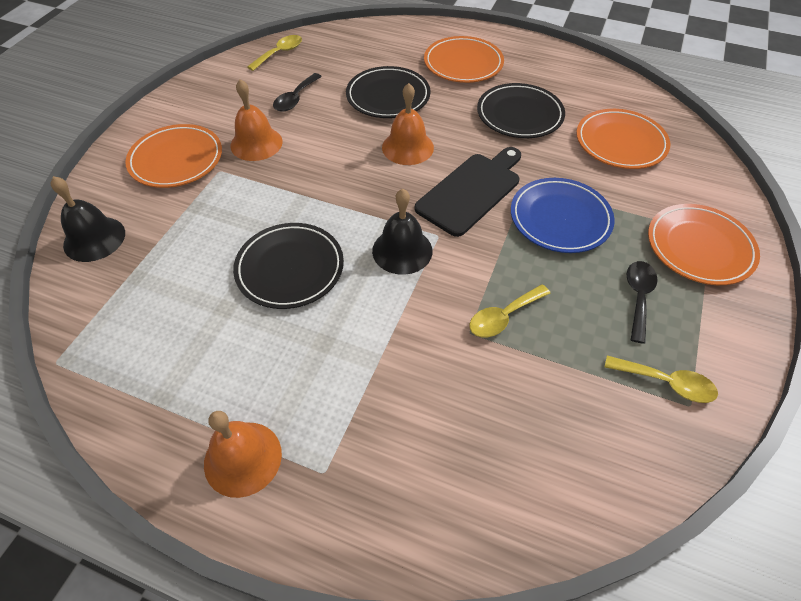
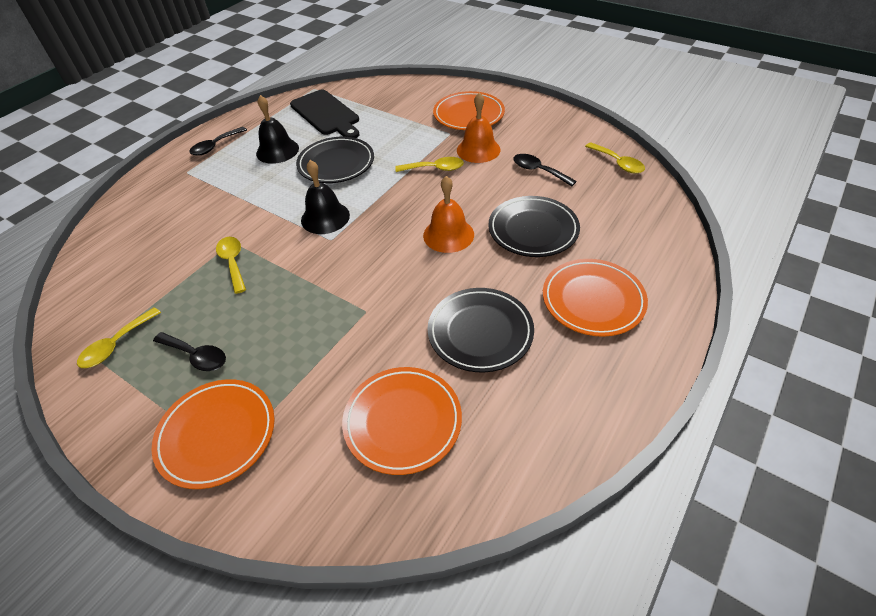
camera: 105 degrees right, 5 degrees down
(94, 239) = (400, 91): black bell -> black bell (277, 150)
(243, 458) = (215, 146): orange bell -> black spoon
(296, 173) = (435, 169): none -> yellow spoon
(471, 191) = (373, 268): black cutting board -> black cutting board (326, 114)
(560, 219) = (311, 325): blue plate -> none

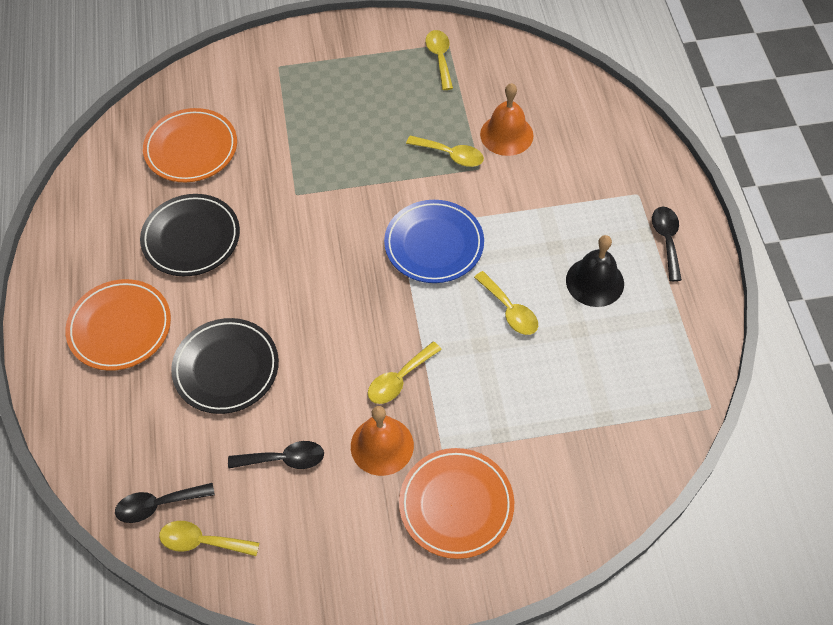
camera: 135 degrees right, 10 degrees up
(196, 356) = (375, 89): black spoon -> black spoon (158, 505)
(217, 434) = (299, 69): orange plate -> none
(325, 217) = (434, 244): black bell -> blue plate
(326, 114) = (625, 373): black cutting board -> none
(336, 164) = (509, 310): black plate -> yellow spoon
(448, 235) = (301, 306): orange bell -> orange bell (506, 134)

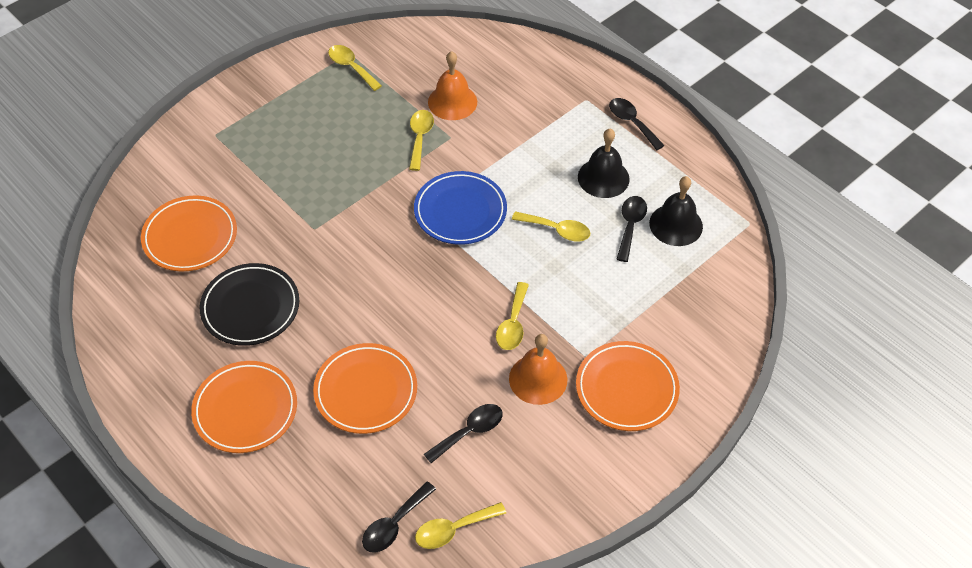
camera: 35 degrees left, 5 degrees down
(226, 368) = (366, 391): black plate -> orange plate
(451, 155) = (420, 138): yellow spoon -> yellow spoon turned 75 degrees counterclockwise
(584, 344) = (630, 226): none -> black spoon
(631, 367) = (676, 224): none -> black bell

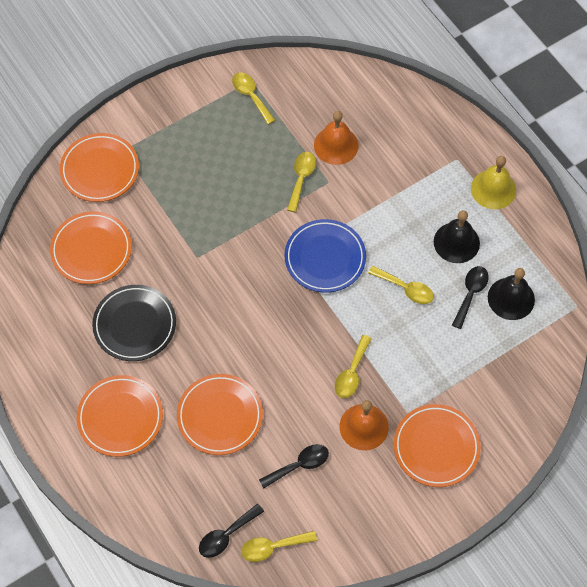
camera: 10 degrees right, 10 degrees up
(191, 156) = (100, 170): none -> orange plate
(632, 122) = (493, 189): black spoon -> yellow bell

